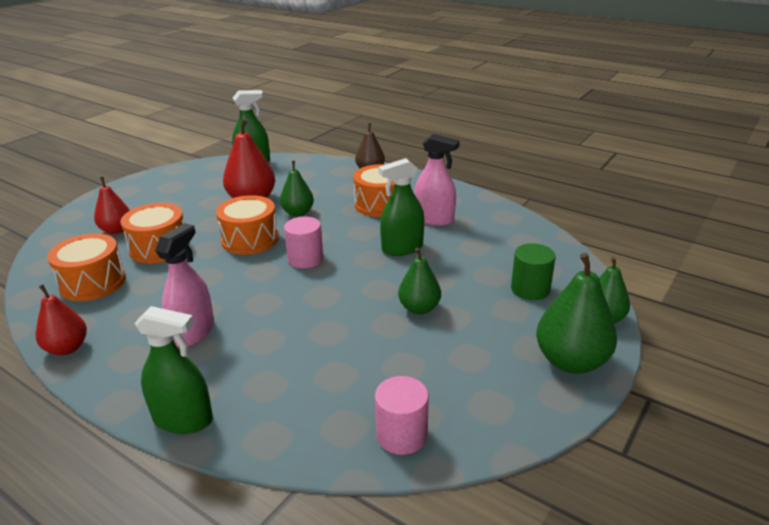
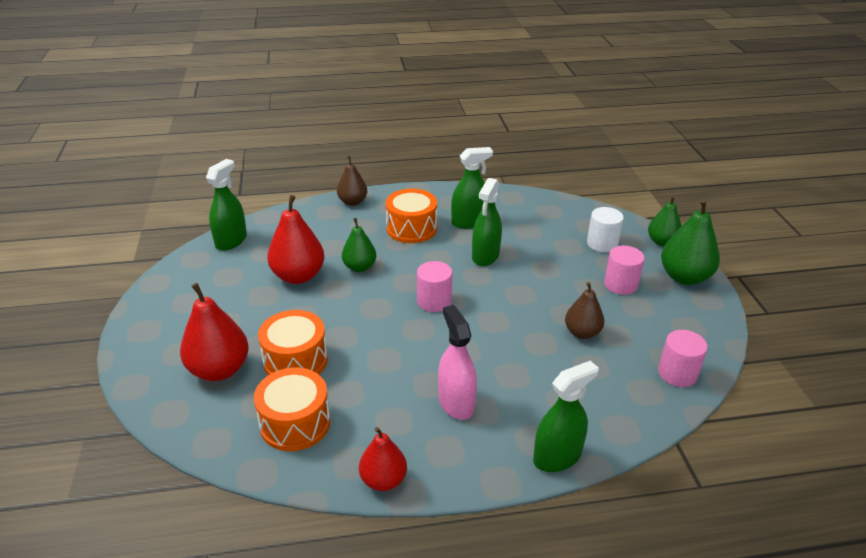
camera: 45 degrees left, 5 degrees up
(117, 230) = (219, 370): red pear -> red pear, size x1.58
(250, 239) = (362, 310): orange drum -> none
(376, 346) = (582, 333): none -> brown pear
(419, 308) = (565, 293): green pear -> none
(434, 219) = (469, 222): pink spray bottle -> green spray bottle
(486, 330) = (620, 284): none -> pink cylinder
(530, 289) = (602, 243): green cylinder -> white cylinder

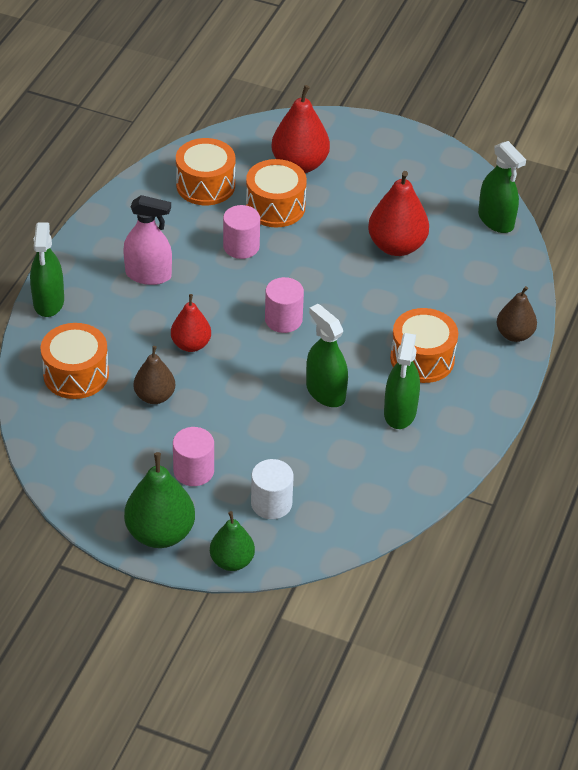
camera: 120 degrees right, 10 degrees up
(359, 267) = (379, 291): green pear -> none
(383, 480) = (113, 208): red pear -> red pear (191, 344)
(614, 389) = (76, 374): none -> orange drum
(677, 373) = (53, 427): pink cylinder -> pink cylinder (241, 246)

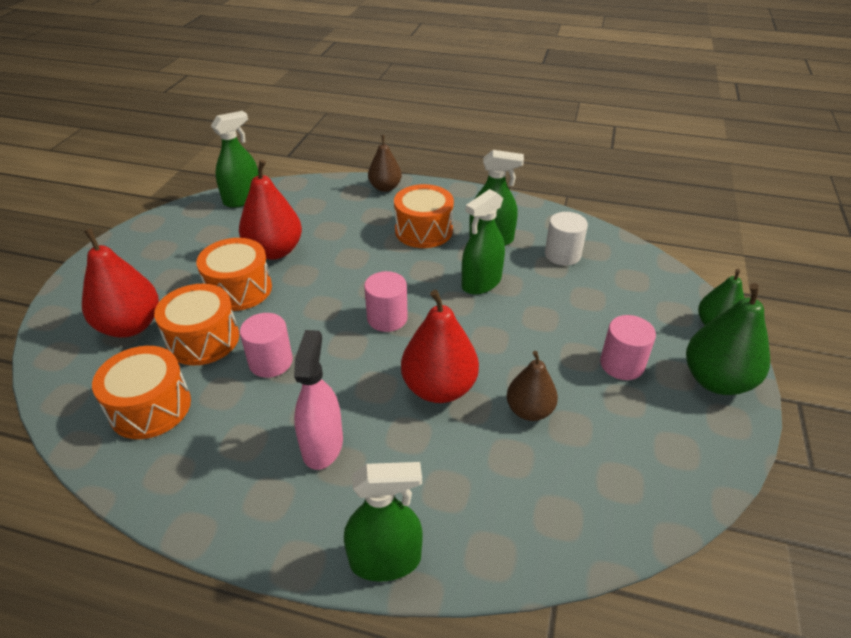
camera: 95 degrees left, 5 degrees down
(76, 374) = (518, 498): orange drum -> orange drum (239, 289)
(191, 344) = (439, 388): red pear -> red pear, size x1.58
(271, 503) = (633, 306): white cylinder -> white cylinder (562, 255)

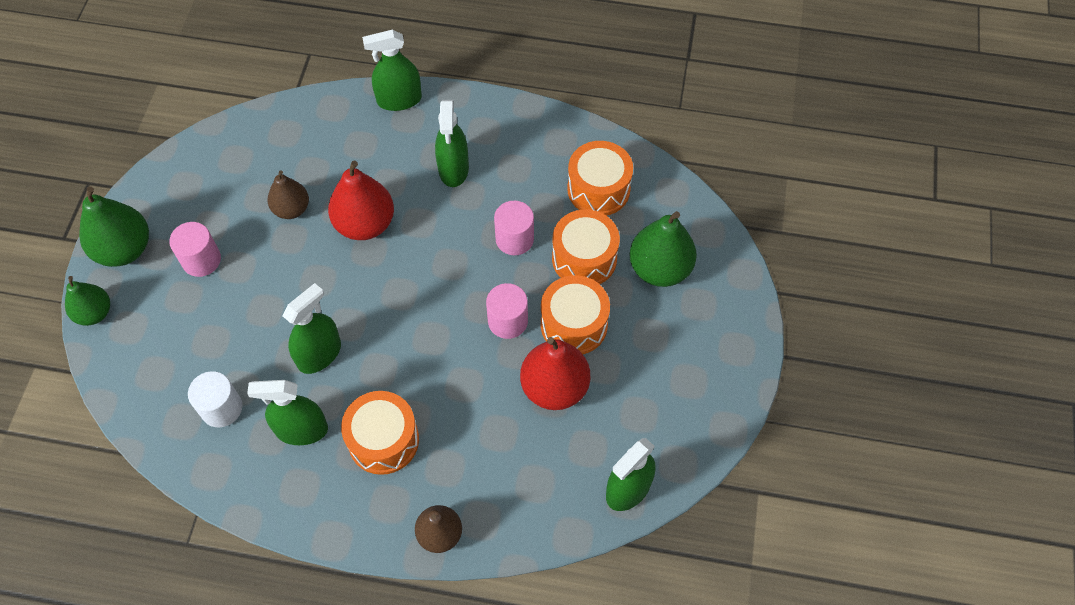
camera: 175 degrees right, 20 degrees up
(130, 326) = (659, 269): red pear -> green pear
(322, 445) = (453, 169): pink spray bottle -> green spray bottle
(387, 318) = (416, 297): pink cylinder -> pink cylinder (508, 321)

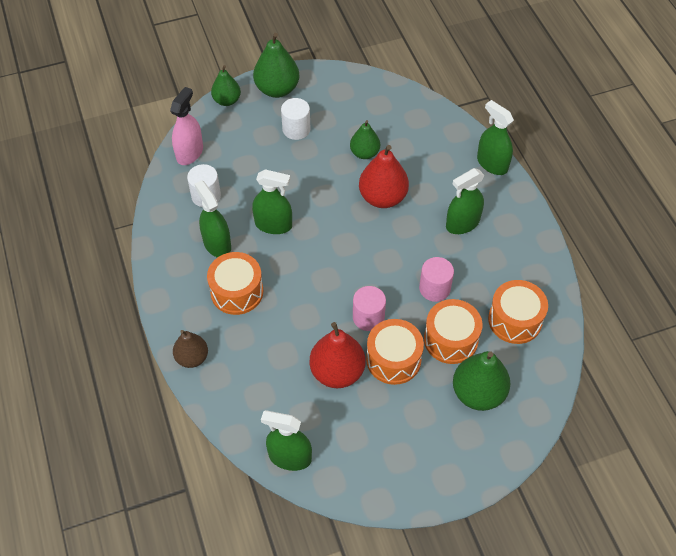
camera: 60 degrees right, 5 degrees down
(141, 395) = (189, 153): none -> pink spray bottle
(201, 260) = (296, 129): pink cylinder -> white cylinder
(291, 209) = (364, 153): brown pear -> green pear

